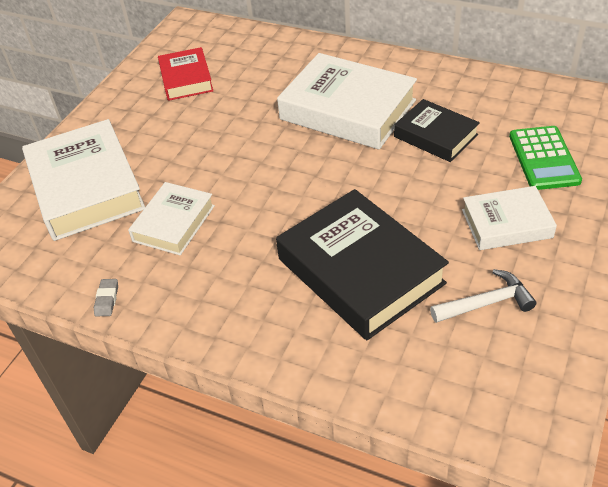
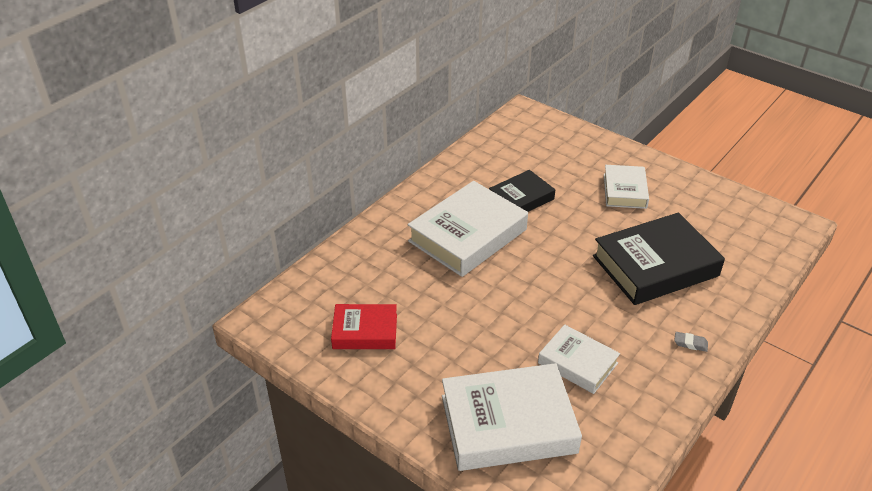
camera: 80 degrees left, 5 degrees down
(107, 299) = (660, 416): grey eraser -> grey eraser (690, 343)
(486, 303) = (693, 217): white hammer -> none
(544, 158) = (565, 158): green calculator -> none

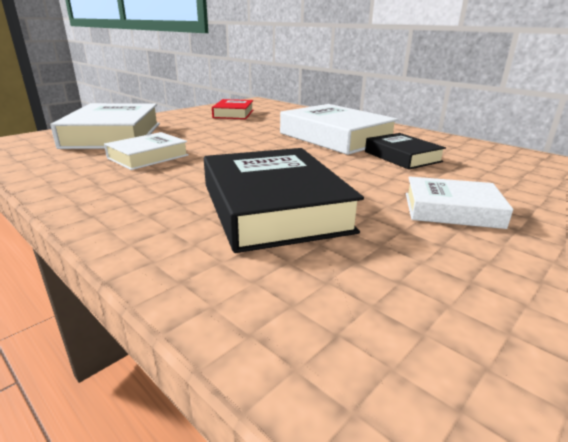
camera: 95 degrees right, 15 degrees down
(690, 343) = (118, 207): grey eraser -> none

